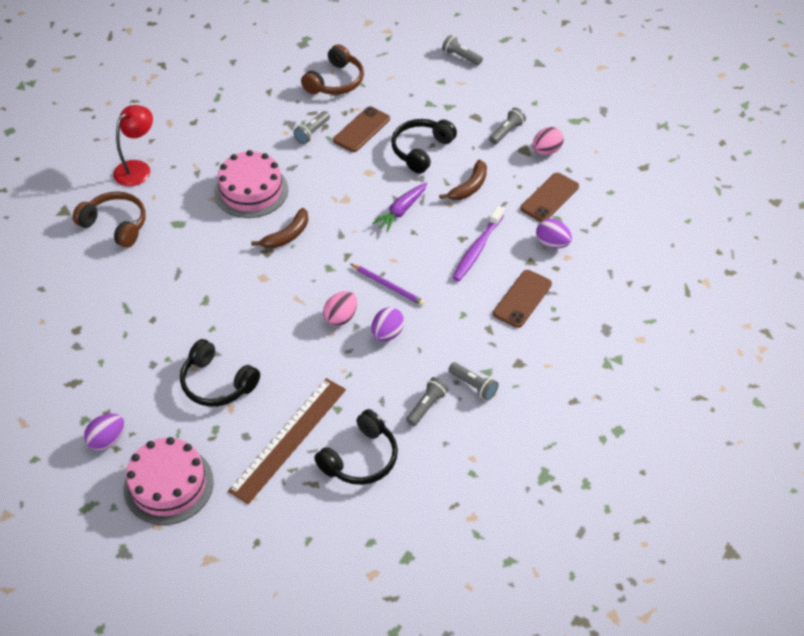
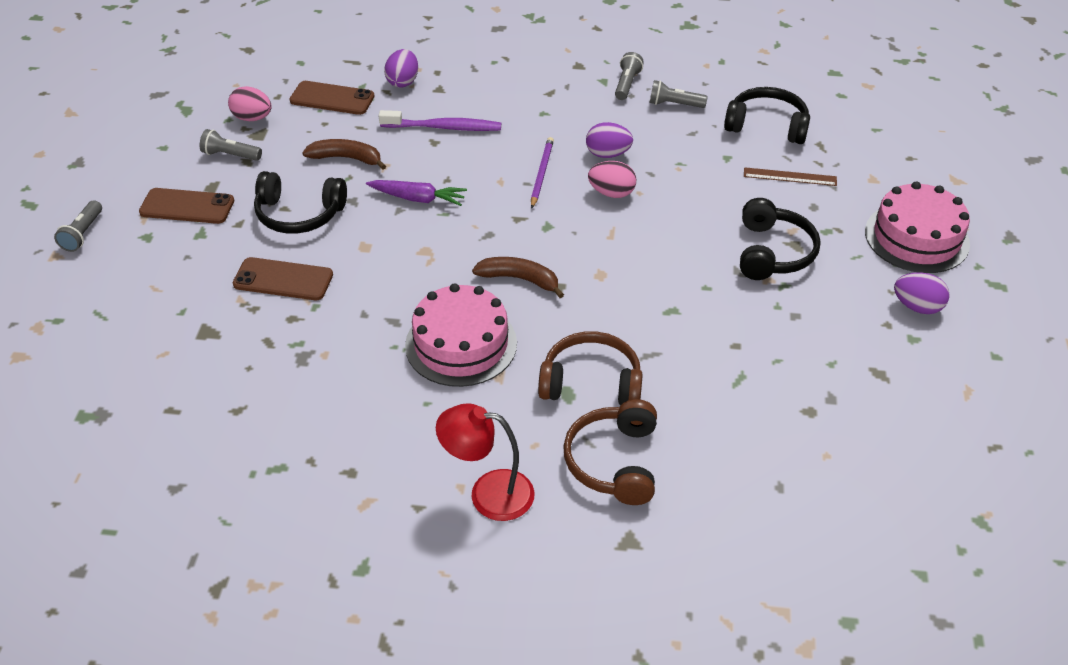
camera: 115 degrees left, 5 degrees down
(288, 439) = (790, 177): brown ruler -> brown ruler, size x0.51
(312, 132) = (312, 326): grey flashlight -> none
(335, 81) = (185, 342): brown headphones -> brown headphones (591, 382)
(522, 299) = (495, 82): brown phone -> brown phone (187, 206)

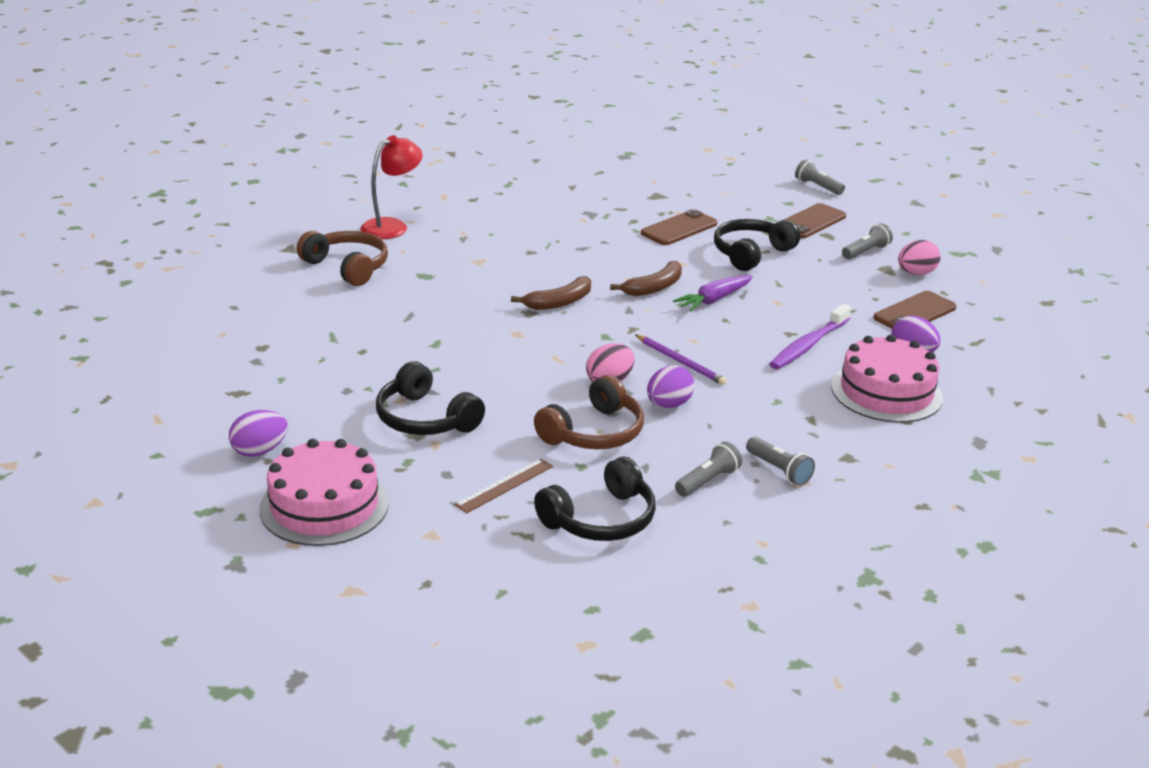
camera: 125 degrees right, 15 degrees down
(346, 158) = (808, 291): brown banana -> brown banana (654, 288)
(461, 344) = (525, 260): pink cake -> pink cake (886, 392)
(591, 382) = (420, 286): brown headphones -> brown headphones (593, 432)

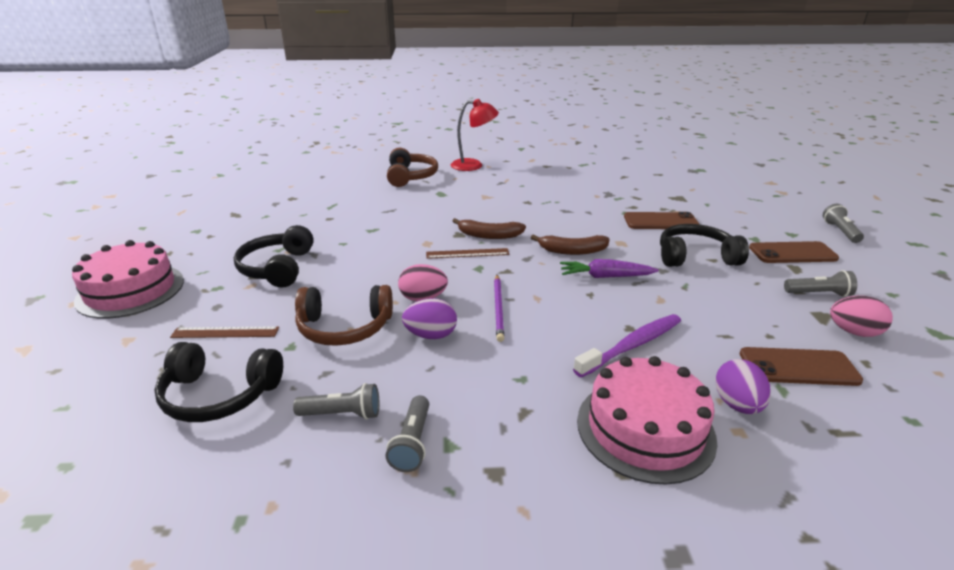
camera: 45 degrees right, 0 degrees up
(259, 451) = (177, 246): purple egg -> none
(572, 327) = (467, 253): none -> brown ruler
(808, 345) = (632, 345): purple toothbrush -> purple toothbrush turned 150 degrees clockwise

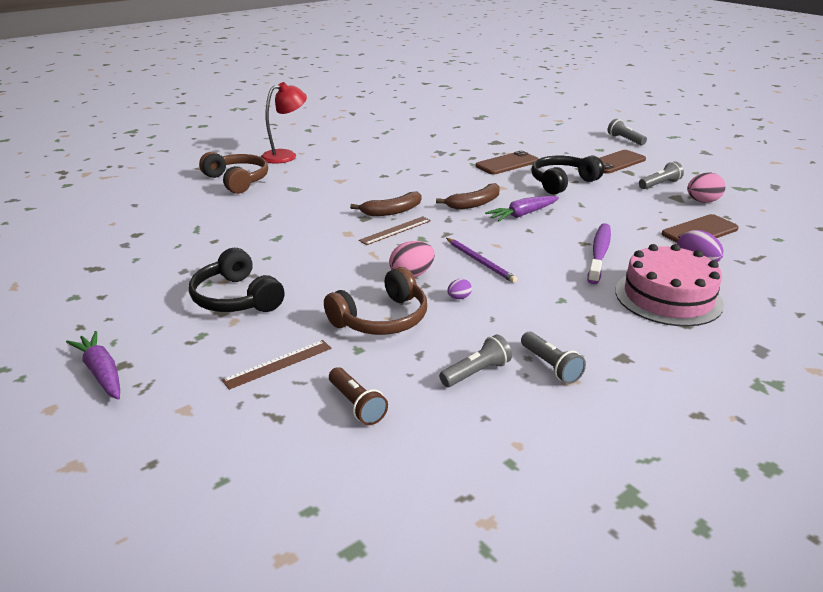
camera: 35 degrees left, 0 degrees up
(130, 290) = (101, 373): pink cake -> purple carrot
(219, 394) = (357, 405): black headphones -> brown flashlight
(431, 335) = (459, 298): purple egg -> purple egg, size x0.53

